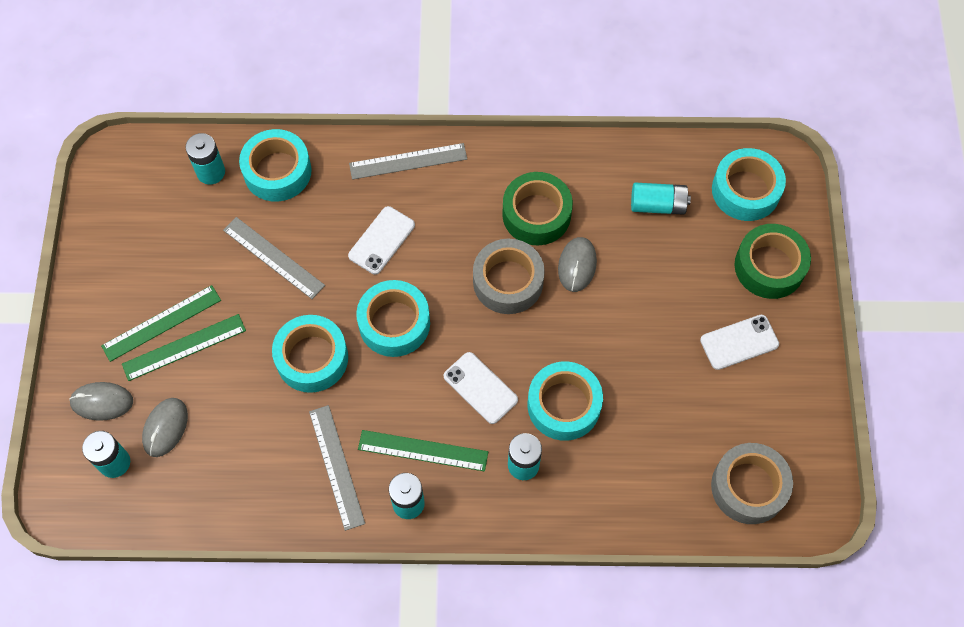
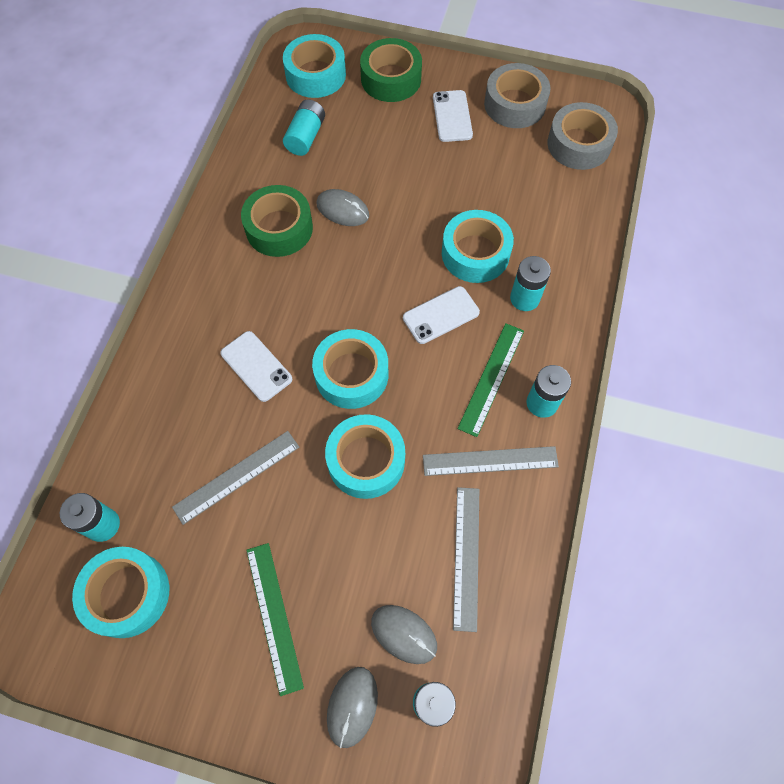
camera: 75 degrees left, 0 degrees up
(184, 347) = (312, 595): green ruler -> none
(277, 171) = (133, 452): turquoise tape -> turquoise tape (127, 594)
(408, 161) = (177, 322): grey ruler -> grey ruler (467, 557)
(508, 281) = (340, 267): grey tape -> grey tape (514, 104)

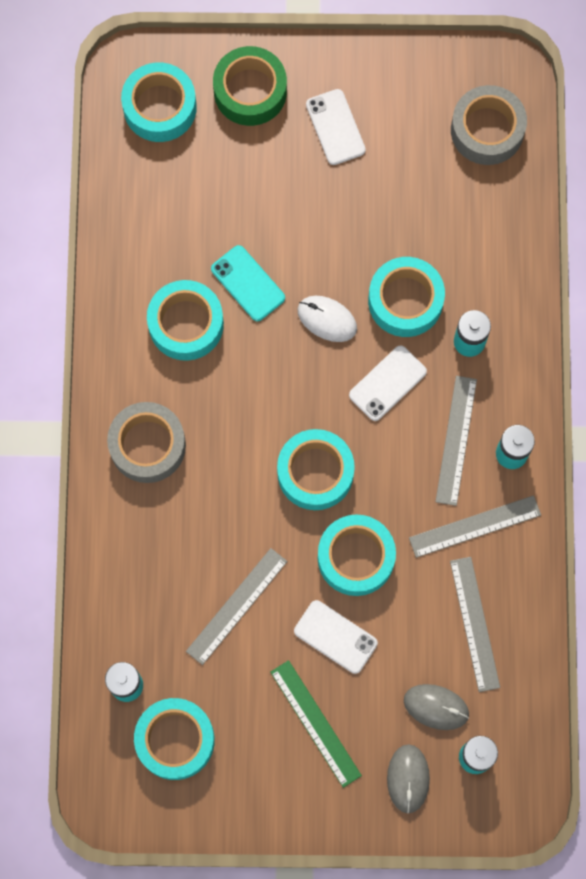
camera: 15 degrees left, 10 degrees up
(256, 366) = (216, 489): white phone -> white phone (335, 637)
(279, 228) = (186, 324): green tape -> turquoise tape
(306, 136) = (176, 197): turquoise battery -> none
(342, 210) = (248, 283): grey mouse -> turquoise phone
(402, 252) = (327, 319): none -> white mouse
(491, 378) = (455, 440): green ruler -> grey ruler
(514, 104) = (403, 92): grey tape -> grey tape (147, 445)

